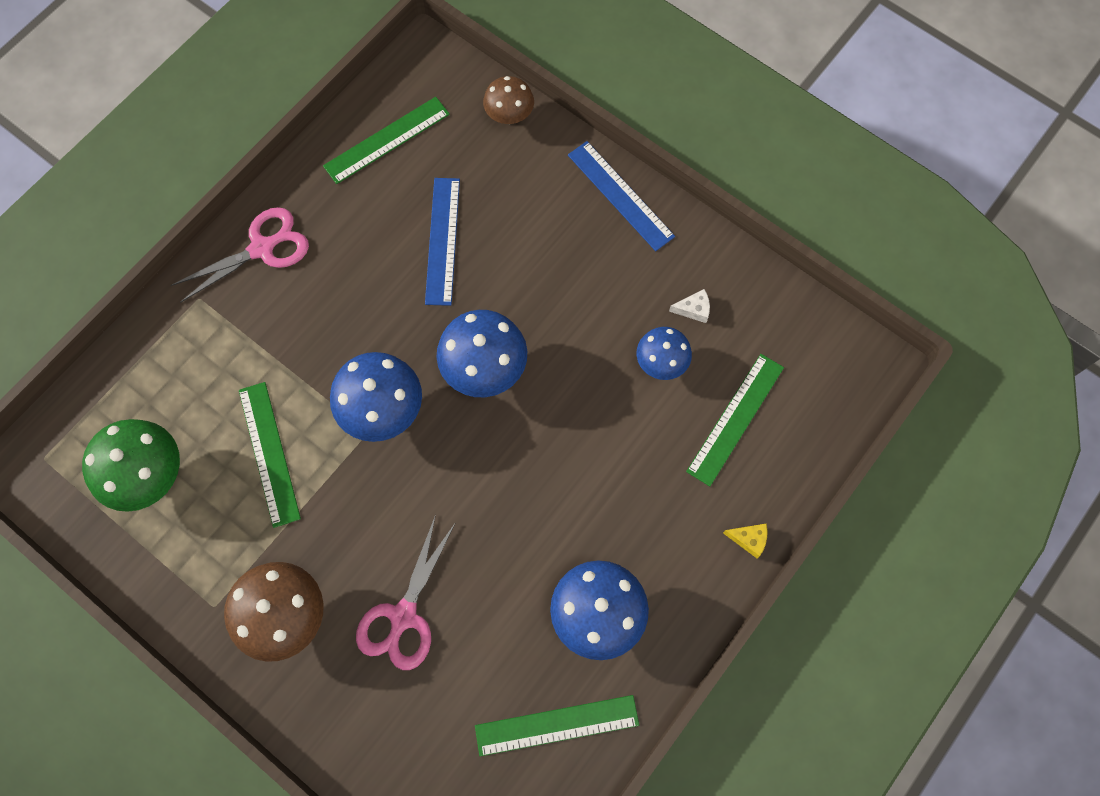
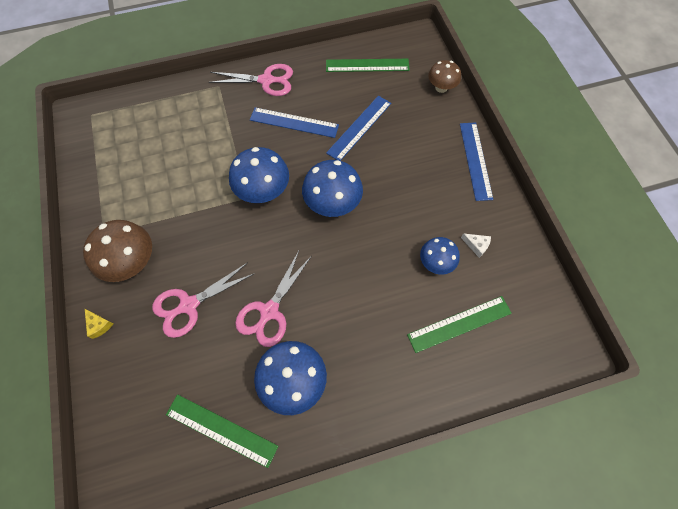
camera: 35 degrees right, 5 degrees down
(149, 475) = (128, 151): green mushroom -> none
(269, 453) = (191, 177): green ruler -> none
(349, 287) = (294, 122): none -> blue ruler
(508, 556) = (269, 312): none -> pink scissors
(749, 539) = (417, 402): yellow cheese -> yellow cheese (99, 325)

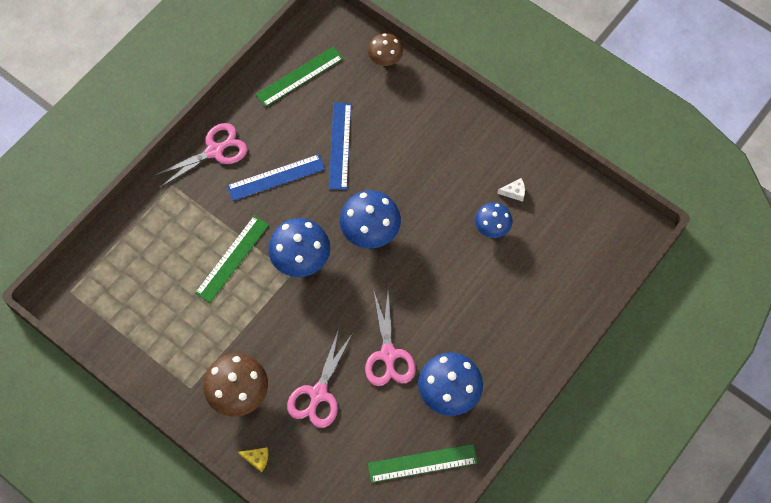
camera: 35 degrees left, 0 degrees up
(459, 323) = (542, 265): green ruler -> green ruler (232, 258)
(475, 160) = (463, 114): blue ruler -> none

